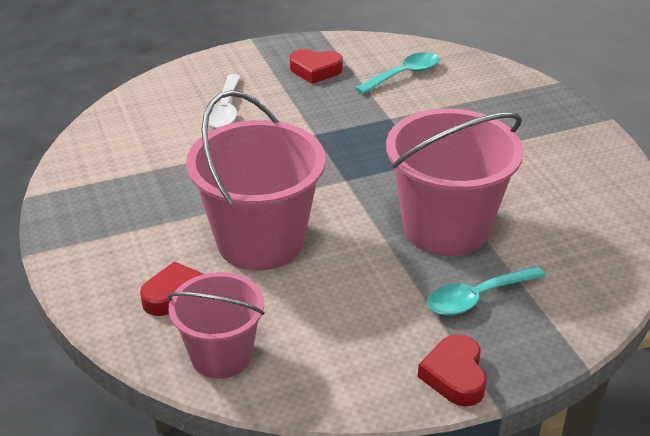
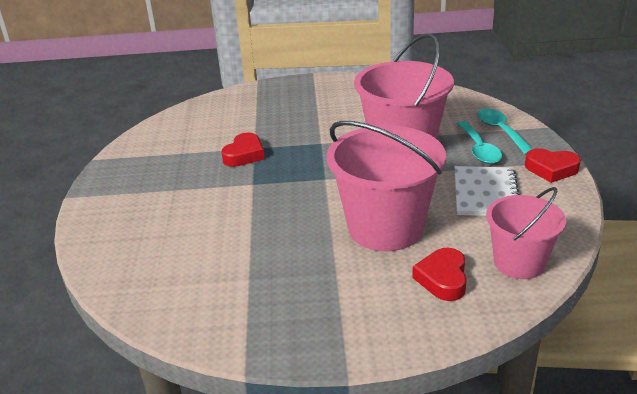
camera: 70 degrees left, 5 degrees down
(225, 110) = (180, 225): white spoon -> none
(315, 70) = (156, 170): red heart -> red heart (244, 155)
(363, 314) = (485, 193): none -> white notebook
(404, 75) = (199, 132): turquoise spoon -> turquoise spoon (501, 131)

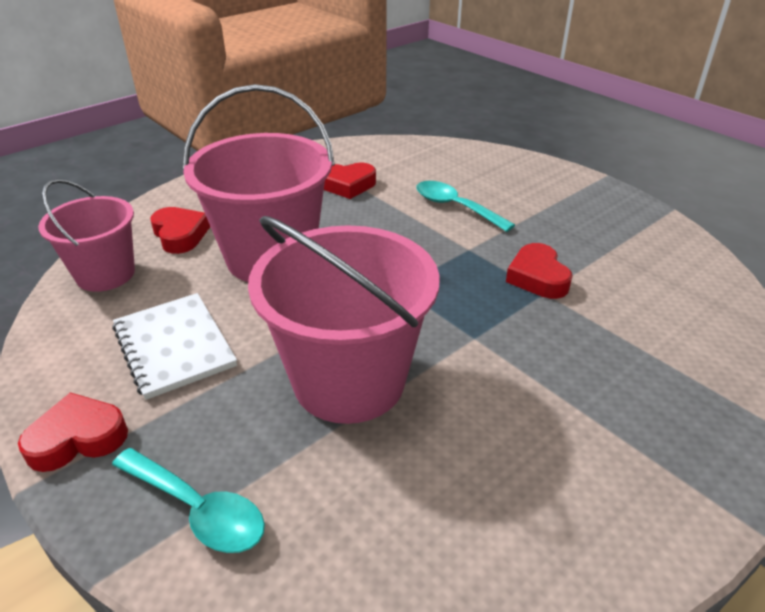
camera: 140 degrees right, 5 degrees up
(257, 274) = (347, 185): none -> red heart
(479, 149) = (220, 434): turquoise spoon -> turquoise spoon (455, 207)

